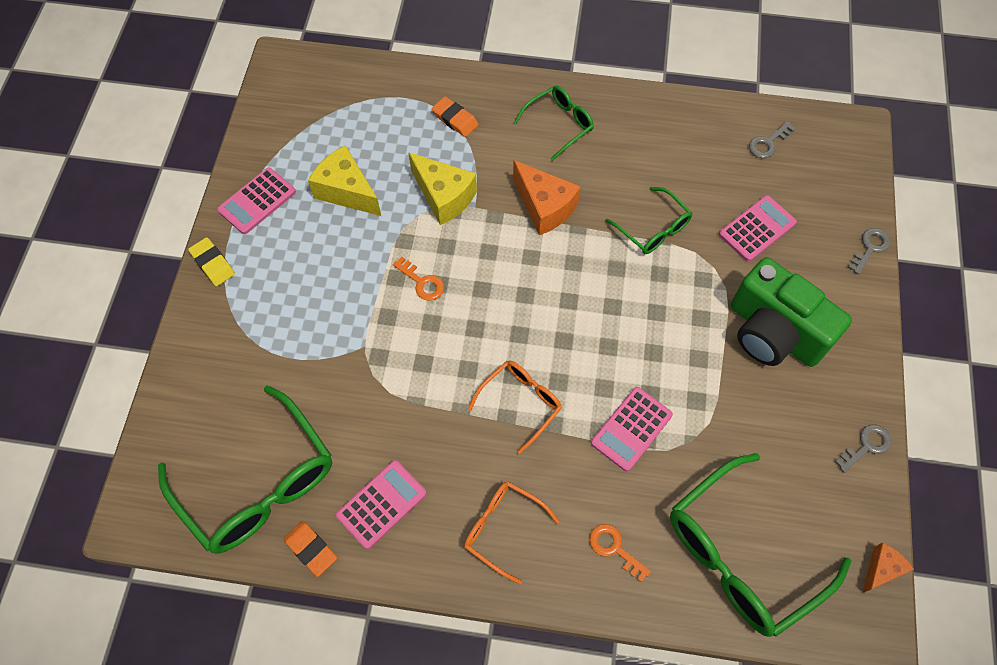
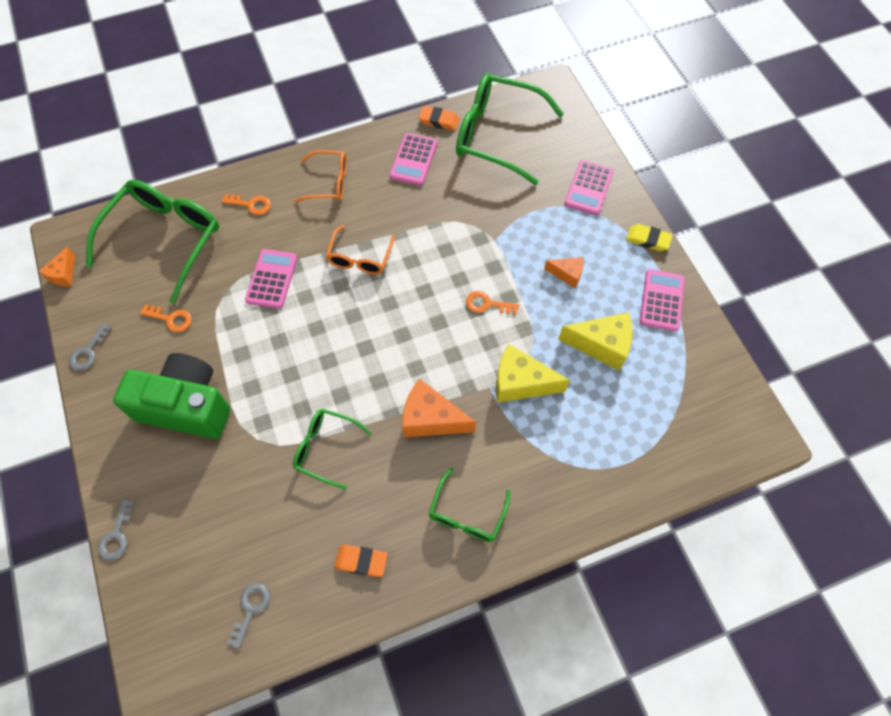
camera: 150 degrees right, 0 degrees up
(321, 271) = (567, 274): none -> orange cheese
(455, 119) = (565, 465): orange eraser -> orange eraser (361, 561)
(757, 229) = (231, 499): pink calculator -> pink calculator (589, 188)
(763, 439) = (171, 319): none -> orange key

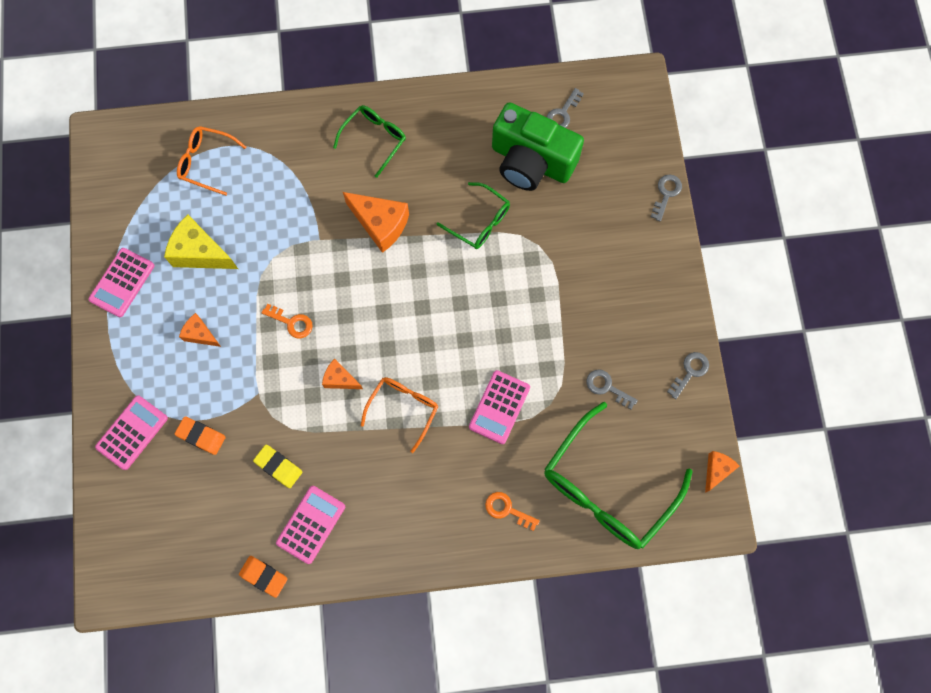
camera: 165 degrees left, 10 degrees up
(171, 319) = (607, 387): orange key -> grey key
(186, 406) = (599, 291): green camera -> green camera (531, 161)
(329, 182) = (414, 517): orange glasses -> orange glasses (206, 162)
(361, 561) = (469, 126): orange eraser -> orange eraser (201, 436)
(425, 268) = (340, 379): none -> orange cheese
(496, 135) = (204, 535): green glasses -> none
(520, 383) = (289, 236): yellow cheese -> none
(648, 240) = (101, 352): yellow eraser -> yellow eraser (278, 467)

